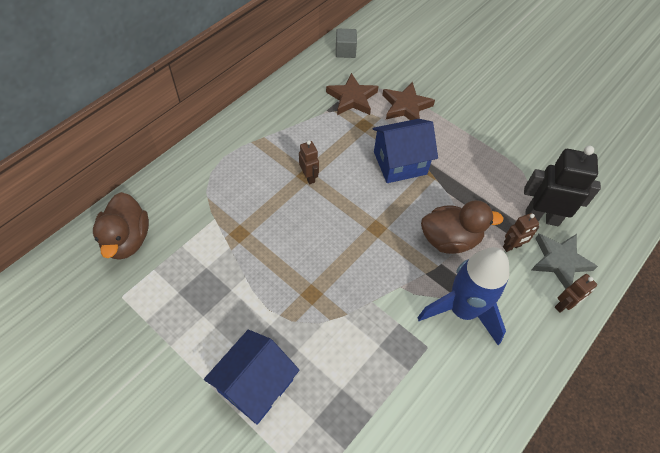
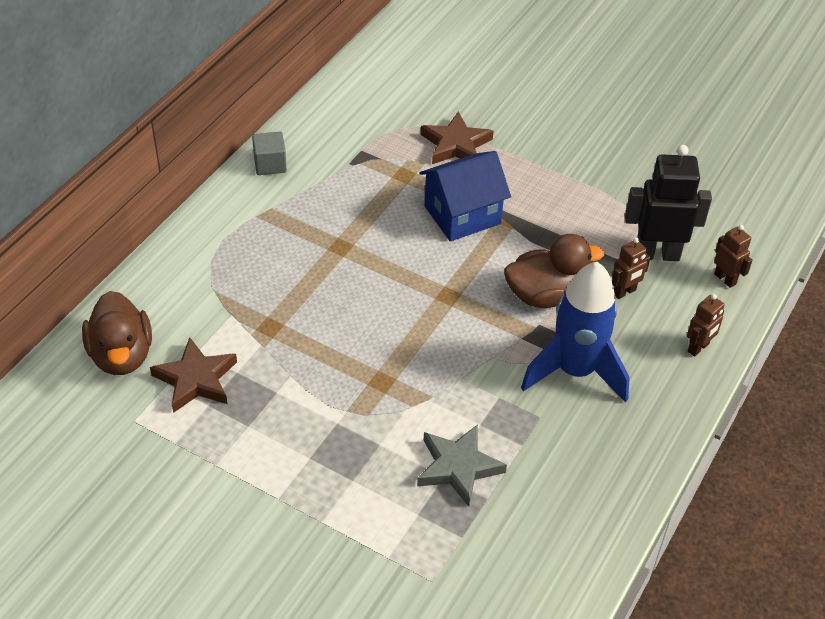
camera: 10 degrees left, 10 degrees down
(255, 385) = (336, 489): blue house -> none
(309, 177) = (345, 248): brown robot -> brown robot (725, 279)
(345, 51) = (357, 84): grey cube -> grey cube (270, 164)
(352, 98) = (380, 144): brown star -> brown star (196, 379)
(559, 261) = (686, 300): grey star -> grey star (458, 467)

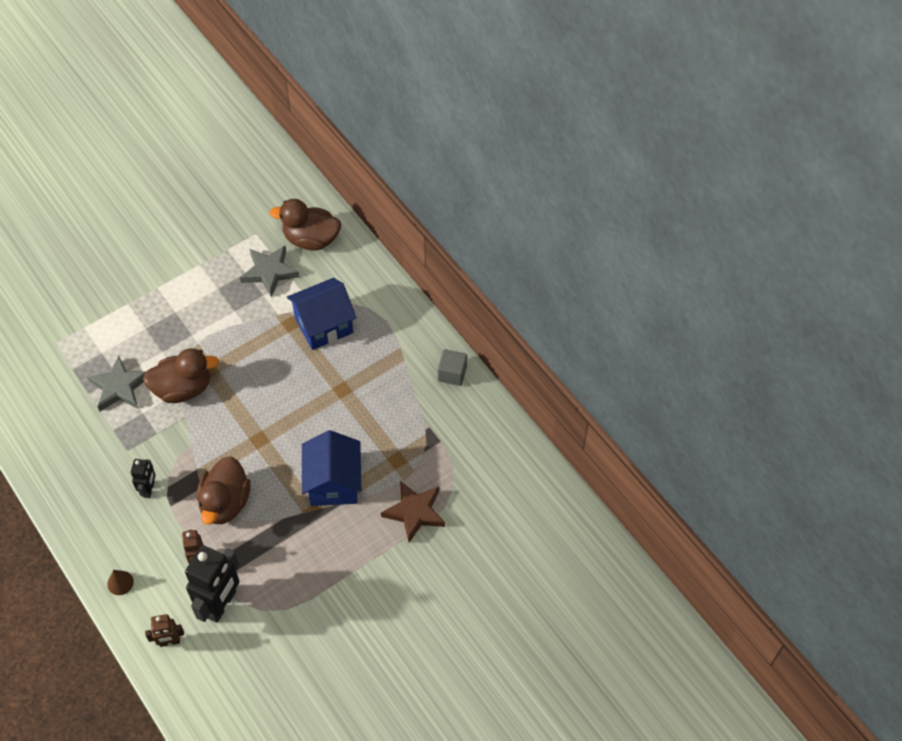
camera: 115 degrees right, 10 degrees up
(196, 379) = (269, 272): brown star -> grey star
(256, 294) = (324, 325): none -> blue house
(422, 397) = (183, 388): none -> brown duck
(575, 371) = (149, 489): blue rocket -> black robot
(698, 348) = (120, 583): brown robot -> brown cone

